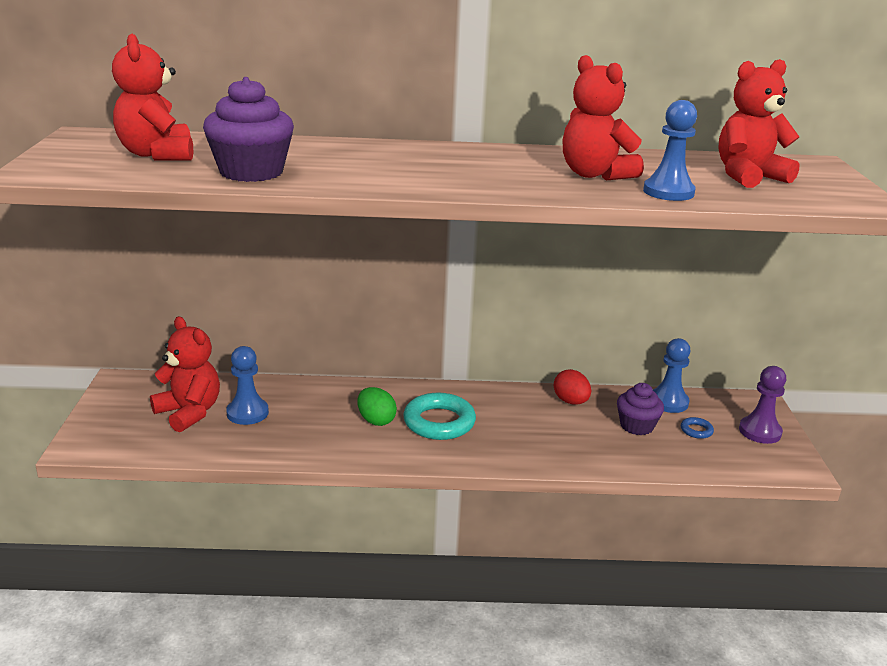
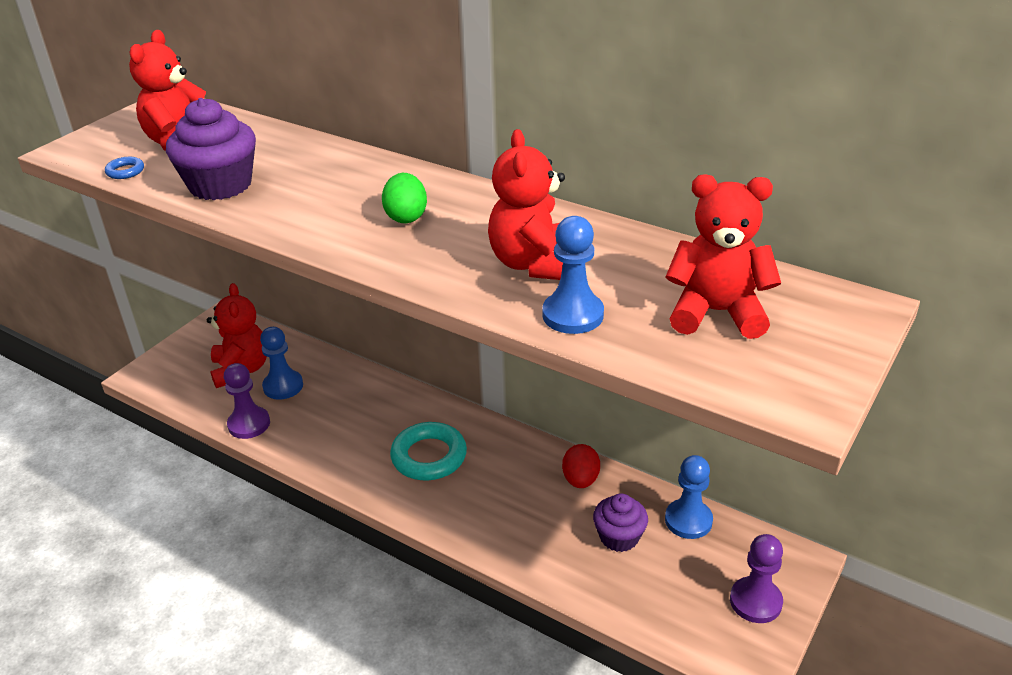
camera: 35 degrees right, 10 degrees up
(246, 448) = (249, 424): none -> purple pawn
(376, 420) = (376, 433): green egg -> green egg (406, 217)
(696, 430) = (680, 569): blue ring -> blue ring (125, 171)

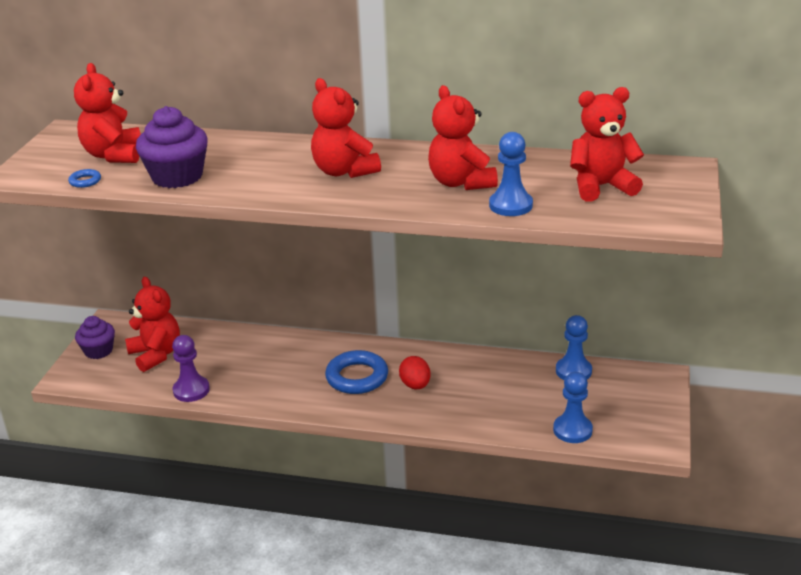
camera: 20 degrees left, 5 degrees down
(283, 386) = (202, 358): blue pawn -> blue pawn (572, 430)
(406, 217) = (344, 171): green egg -> red teddy bear
(429, 456) = (357, 377): turquoise ring -> blue ring
(580, 480) = (482, 365): red egg -> red egg (415, 385)
(619, 537) = (531, 393): purple cupcake -> purple cupcake (98, 351)
(755, 601) = (644, 406): purple pawn -> none

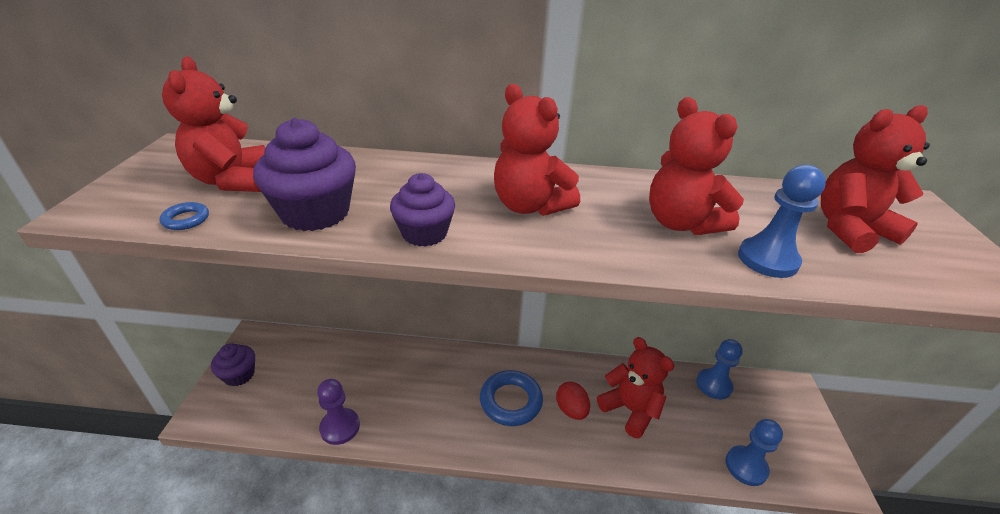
camera: 10 degrees left, 5 degrees up
(156, 354) = (301, 378): red teddy bear -> red teddy bear (630, 410)
(256, 189) = (424, 233): none -> purple cupcake

